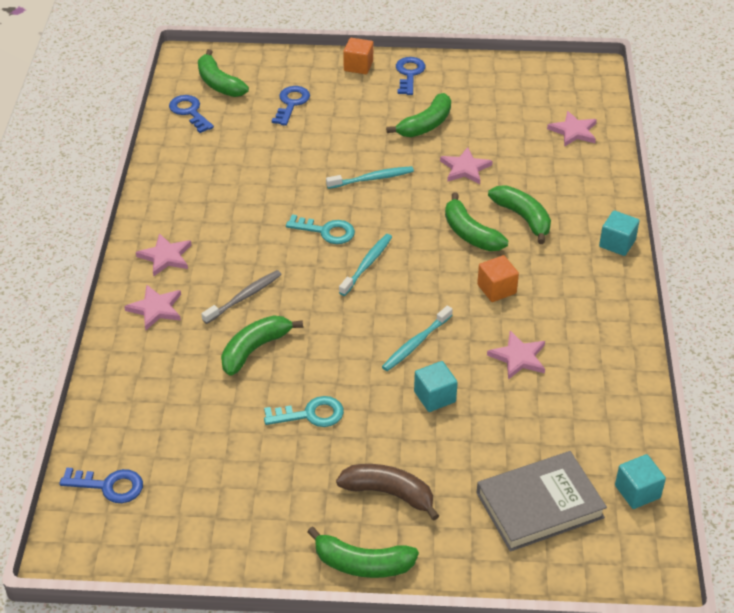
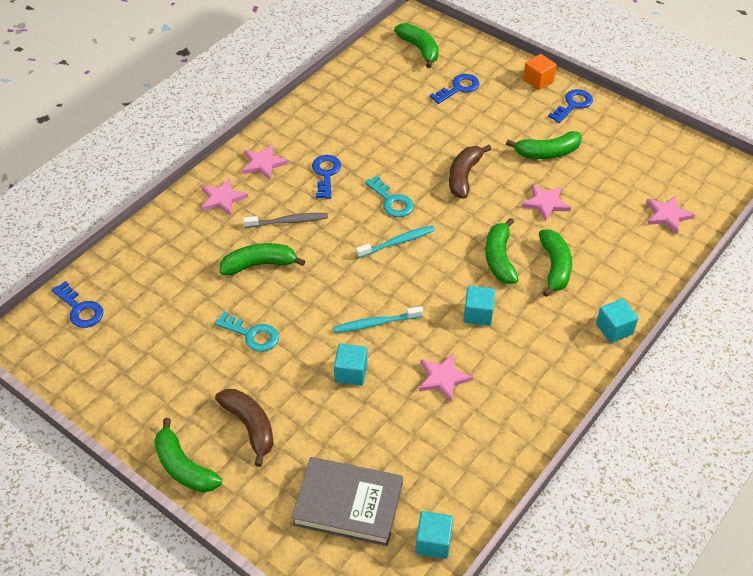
camera: 35 degrees right, 5 degrees up
(189, 112) = (378, 62): blue key -> blue key (326, 174)
(219, 83) = (419, 49): green banana -> green banana turned 150 degrees clockwise
(371, 179) = (464, 176): turquoise toothbrush -> brown banana
(496, 289) = (478, 314): orange cube -> turquoise cube

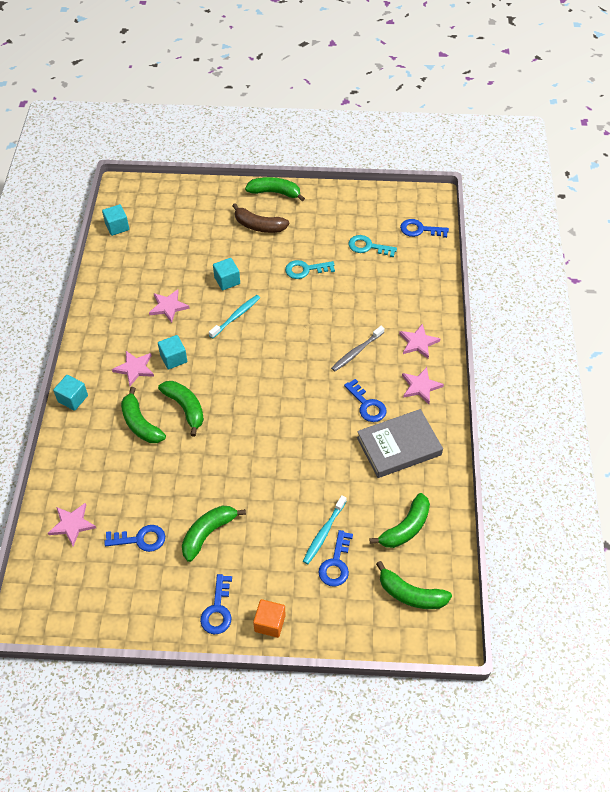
camera: 145 degrees right, 5 degrees up
(259, 264) = (345, 312): green banana -> green banana (405, 528)
(348, 504) = (174, 220): grey book -> grey book (399, 446)
(391, 201) = (299, 410): turquoise key -> turquoise key (368, 247)
(397, 242) = (267, 379): turquoise toothbrush -> turquoise toothbrush (324, 532)
(464, 176) = (261, 466): brown banana -> none
(545, 203) = (179, 478): pink star -> pink star (134, 368)
(610, 176) = (140, 539): none -> blue key

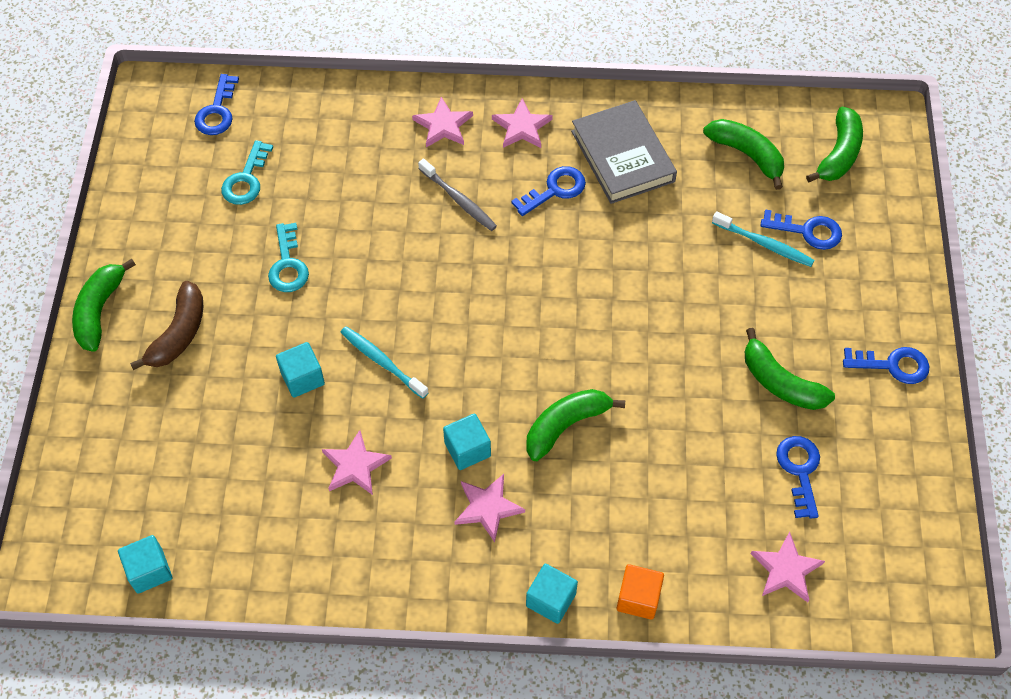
camera: 90 degrees left, 5 degrees up
(140, 424) = (598, 489): green banana -> none
(270, 623) = (901, 304): orange cube -> orange cube (638, 598)

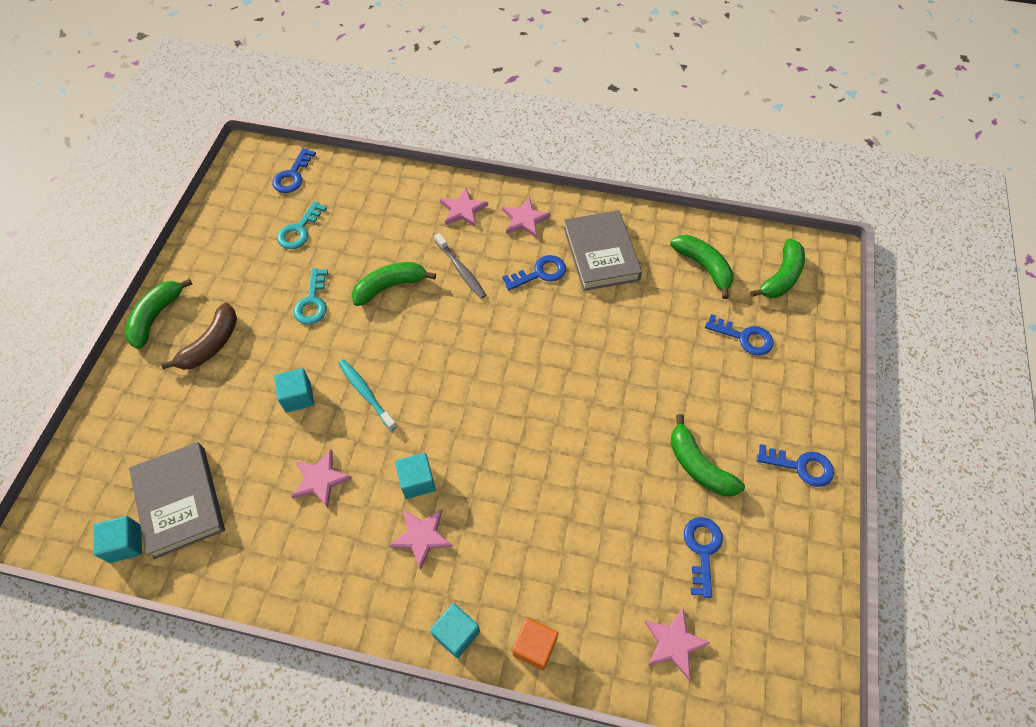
camera: 10 degrees right, 0 degrees up
(198, 515) = (180, 501): none -> grey book
(566, 425) = (505, 474): green banana -> green banana (390, 286)
(764, 244) = (705, 342): turquoise toothbrush -> none

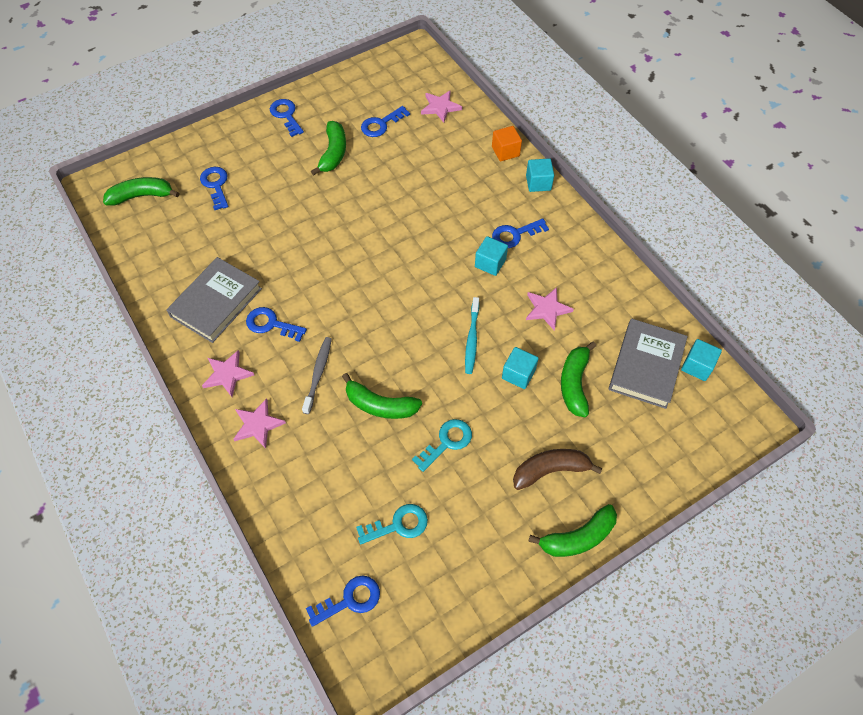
camera: 135 degrees left, 0 degrees up
(422, 537) = (515, 235): pink star -> blue key
(703, 267) = (172, 239): green banana -> green banana (574, 383)

